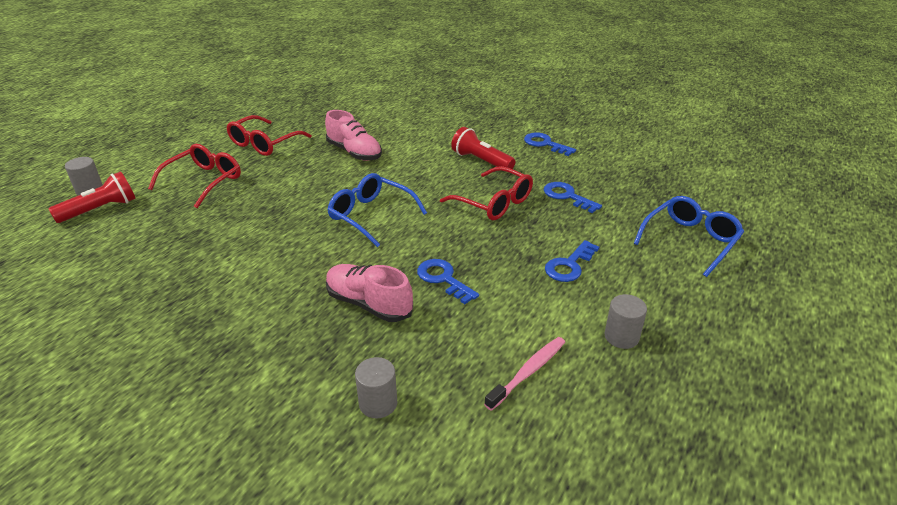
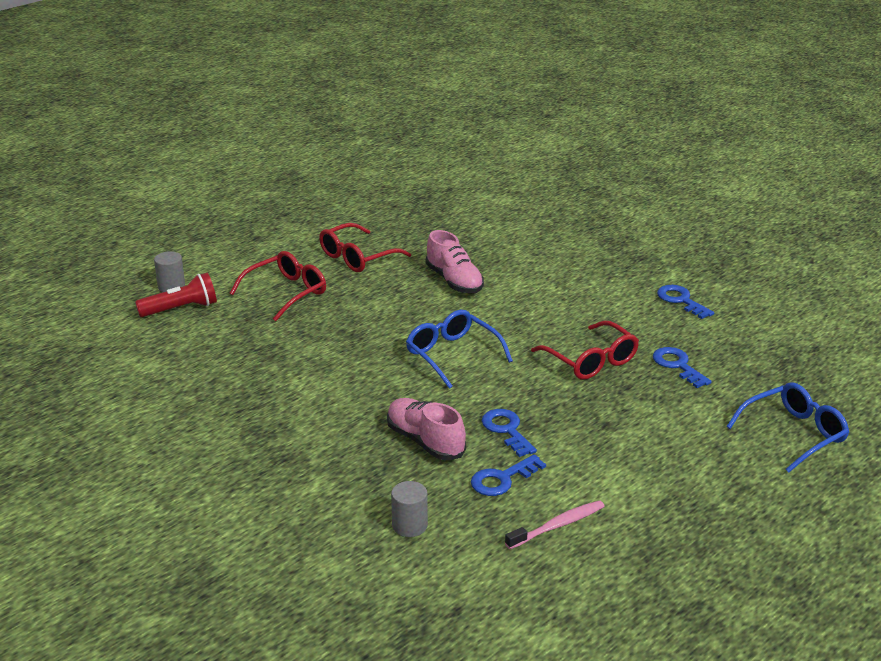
camera: 15 degrees right, 5 degrees down
(481, 161) = (595, 311): red flashlight -> none
(569, 265) = (644, 438): blue key -> blue key (502, 479)
(621, 337) = (665, 512): grey cylinder -> none

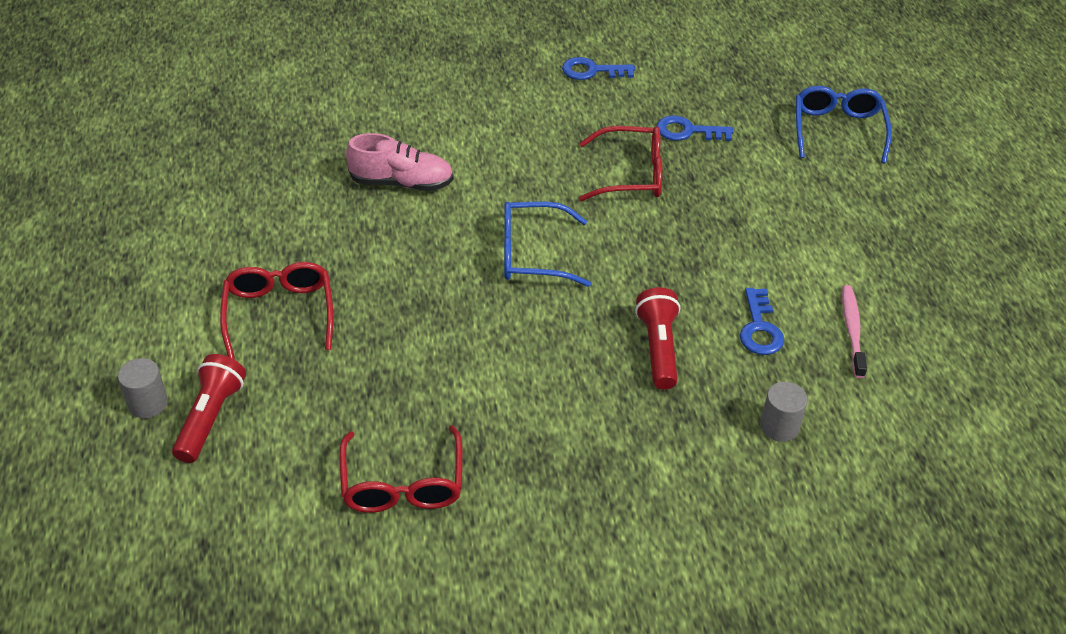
camera: 55 degrees left, 15 degrees up
(357, 257) = (271, 224): red glasses -> red glasses (403, 484)
(425, 441) = (658, 348): pink shoe -> red flashlight
(507, 430) = (689, 285): blue key -> none

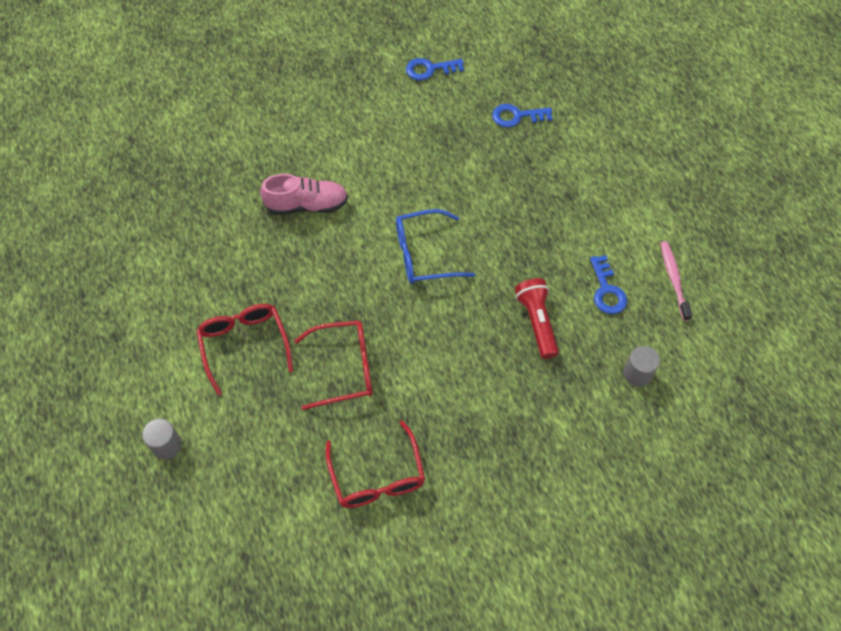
camera: 10 degrees left, 15 degrees up
(210, 417) = (218, 448): red flashlight -> none
(631, 175) = (482, 166): red glasses -> red glasses (344, 368)
(837, 130) = (630, 95): blue glasses -> none

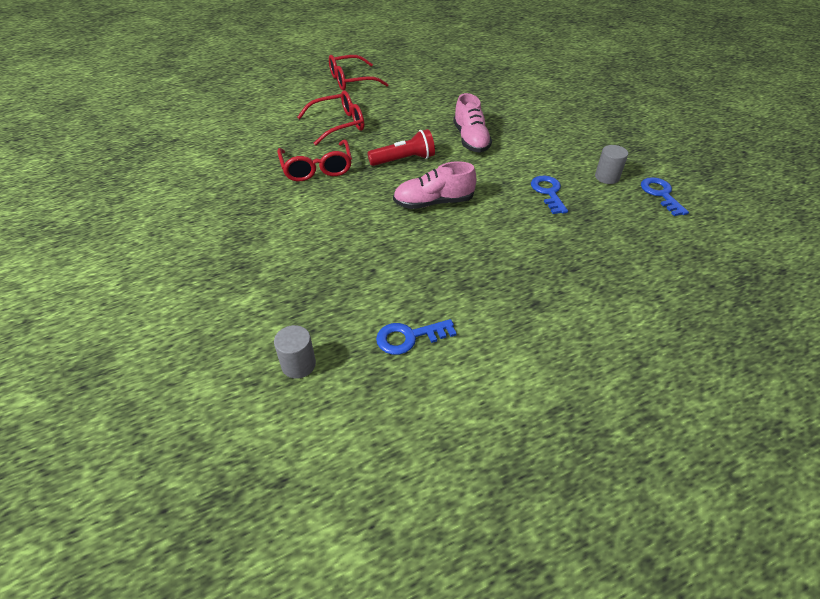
camera: 85 degrees right, 15 degrees down
(167, 445) = (263, 105): grey cylinder -> grey cylinder (607, 177)
(377, 476) = (218, 190): red glasses -> red glasses (351, 81)
(424, 254) = (433, 202): blue glasses -> pink shoe
(517, 116) = (632, 258): blue key -> blue key (548, 192)
(536, 322) = (364, 279): red flashlight -> red flashlight (404, 160)
(673, 279) = (434, 407): pink toothbrush -> none

